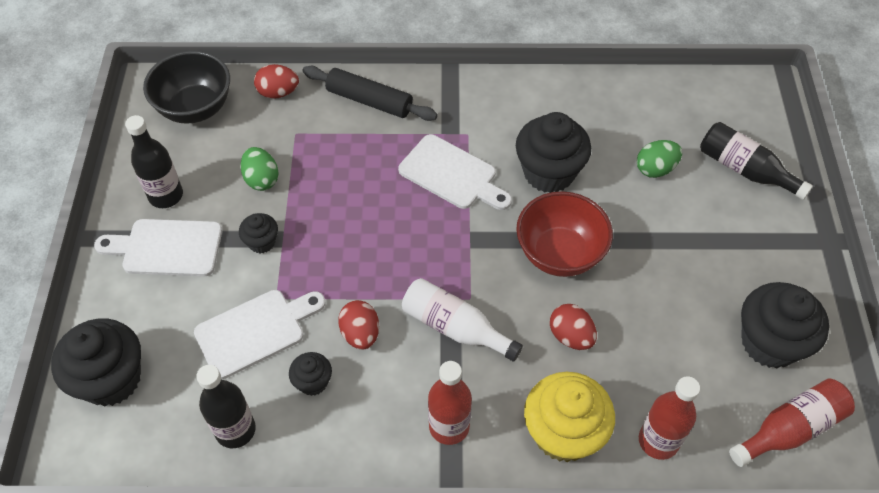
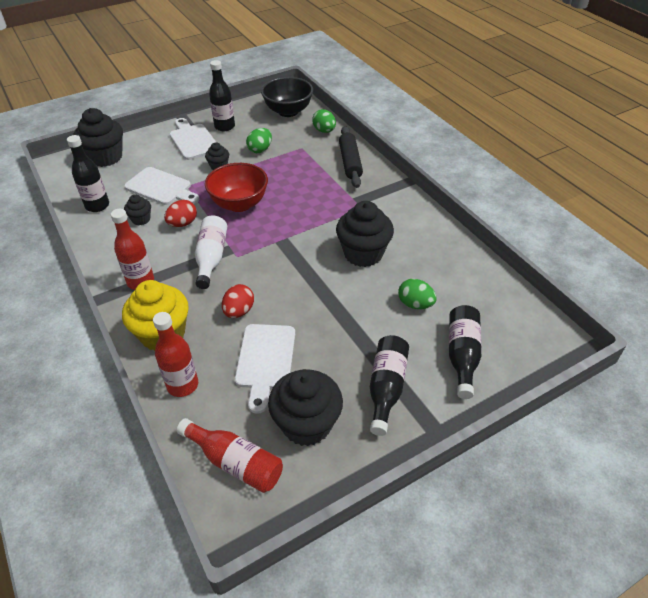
camera: 60 degrees right, 10 degrees down
(278, 93) = (324, 131): red egg -> green egg
(452, 174) = (324, 214): white cutting board -> white cutting board (265, 360)
(559, 254) = (301, 282): red bowl -> red bowl (239, 204)
(755, 252) = (386, 388): none -> black bottle

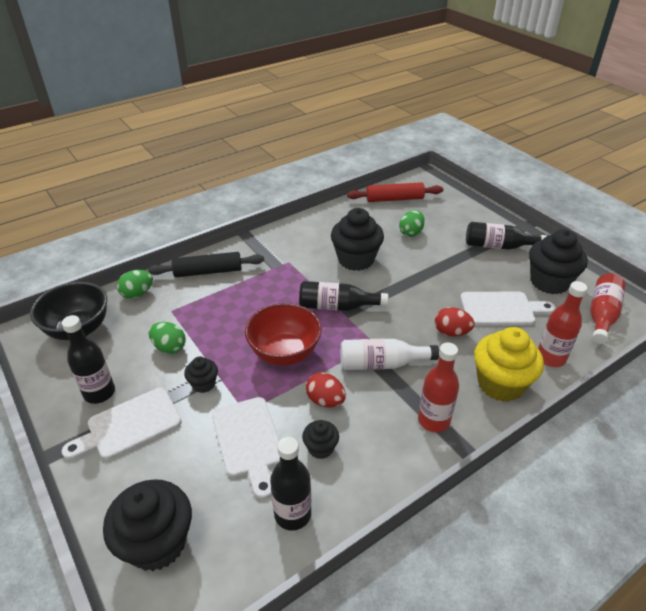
camera: 95 degrees left, 5 degrees down
(161, 187) = (248, 441): white cutting board -> white cutting board turned 135 degrees clockwise
(462, 355) = (454, 214): black bottle -> black bottle (337, 306)
(493, 298) = (394, 199): none -> red rolling pin

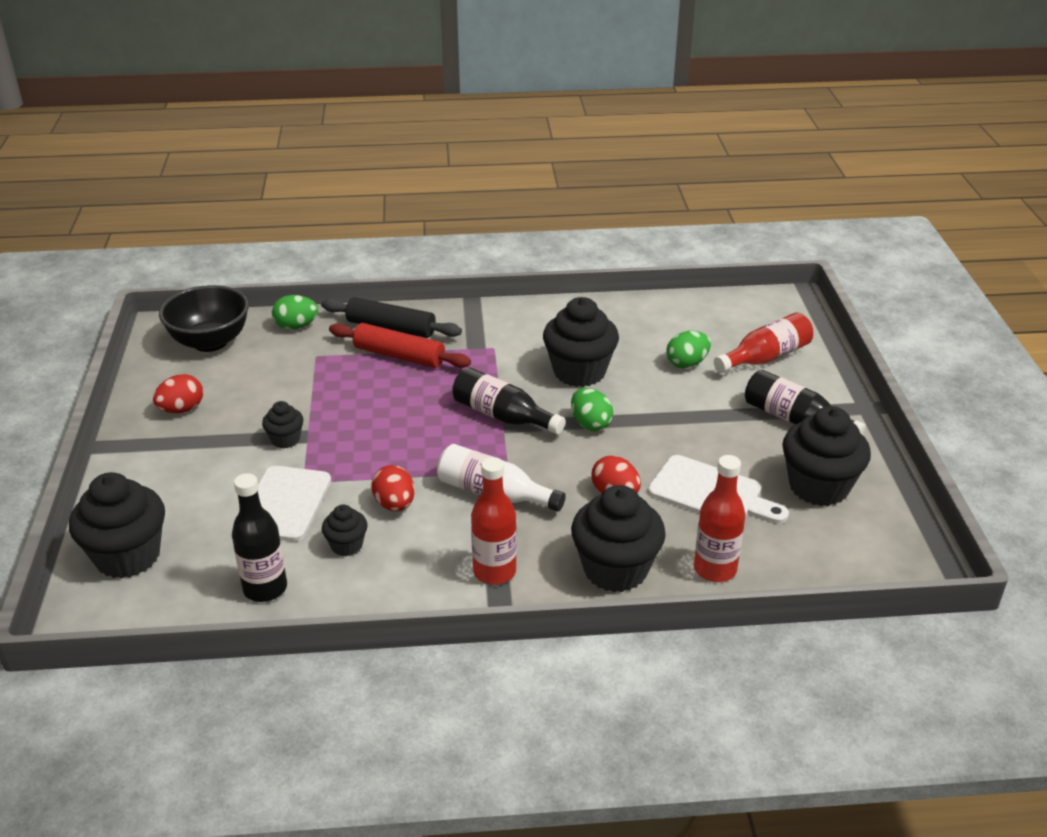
camera: 30 degrees right, 5 degrees down
(99, 393) = (181, 409): black bottle -> red egg
(129, 425) = (184, 449): white cutting board -> none
(169, 347) = (282, 392): green egg -> green egg (590, 424)
(284, 353) = (396, 442): red bowl -> none
(394, 199) = (709, 315): red rolling pin -> red rolling pin (399, 356)
(500, 384) = (615, 569): yellow cupcake -> black cupcake
(602, 315) = (849, 552): red bottle -> red bottle (765, 357)

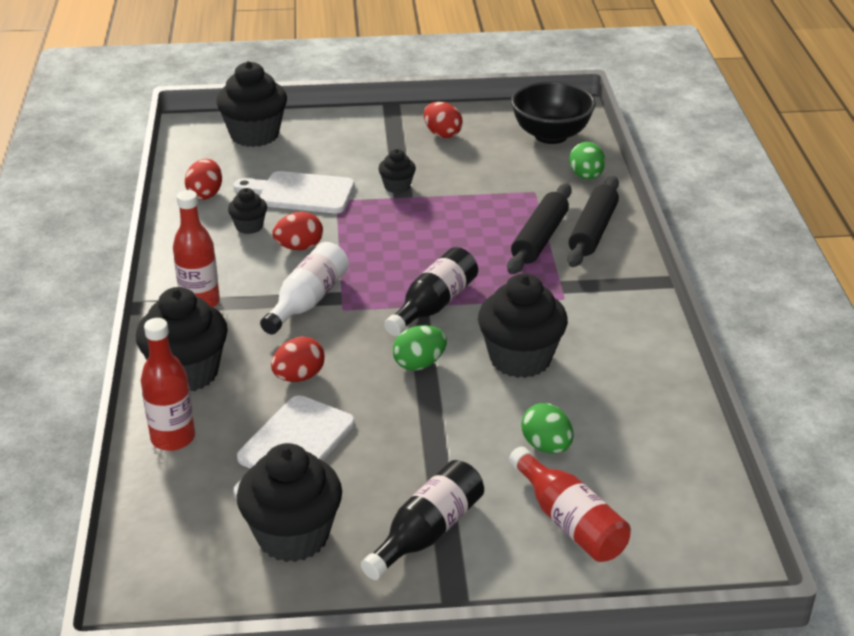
camera: 90 degrees right, 0 degrees up
(265, 588) = (205, 194): black bottle -> red egg
(399, 356) = (539, 238): red rolling pin -> black rolling pin

